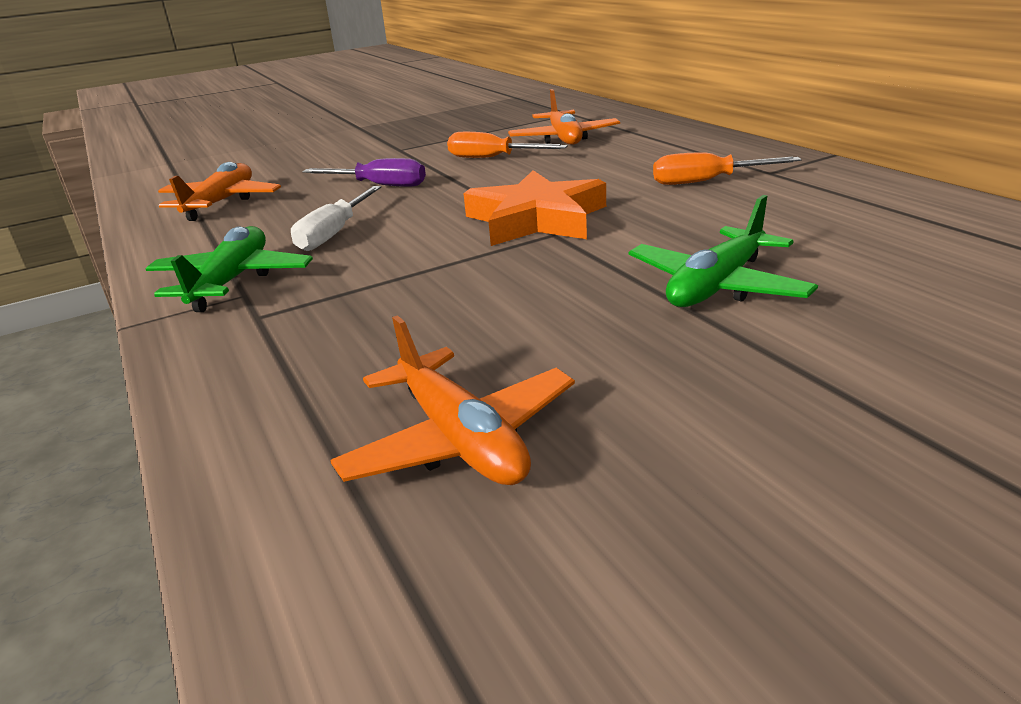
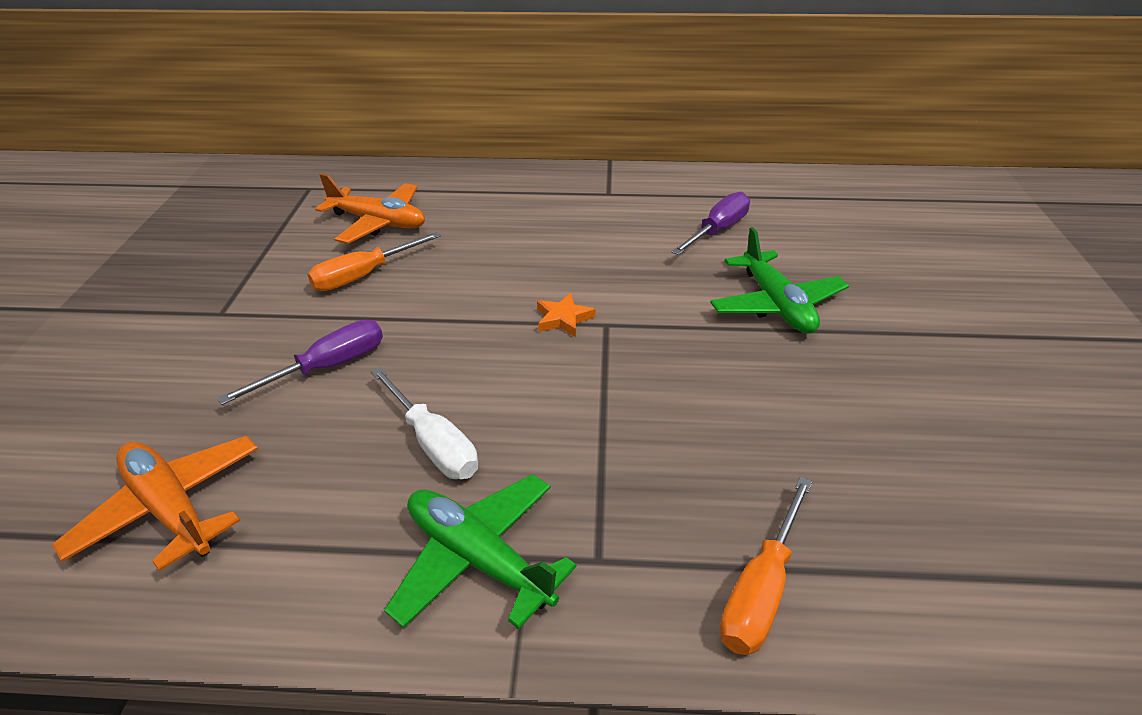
camera: 60 degrees left, 10 degrees up
(460, 439) = (911, 500): orange plane -> none
(536, 219) = (563, 319): orange star -> orange star, size x0.43
(707, 181) = (591, 220): orange screwdriver -> orange screwdriver (761, 590)
(808, 225) = (717, 230): none -> purple screwdriver

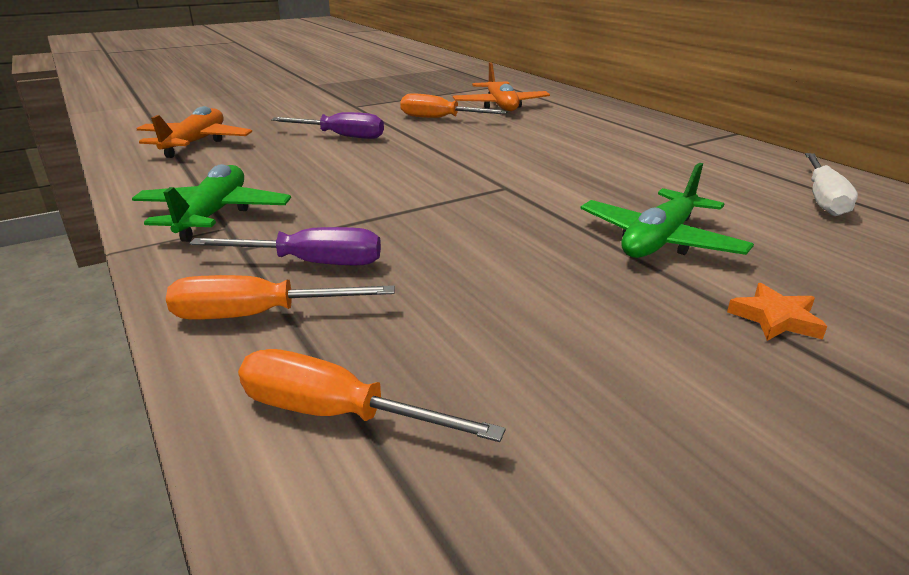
camera: 55 degrees right, 10 degrees down
(433, 443) = (305, 176): white screwdriver -> white screwdriver (823, 199)
(563, 319) = (488, 174): orange star -> orange star (775, 318)
(717, 230) = (727, 191): purple screwdriver -> purple screwdriver (311, 263)
(944, 587) = (336, 414): none -> orange screwdriver

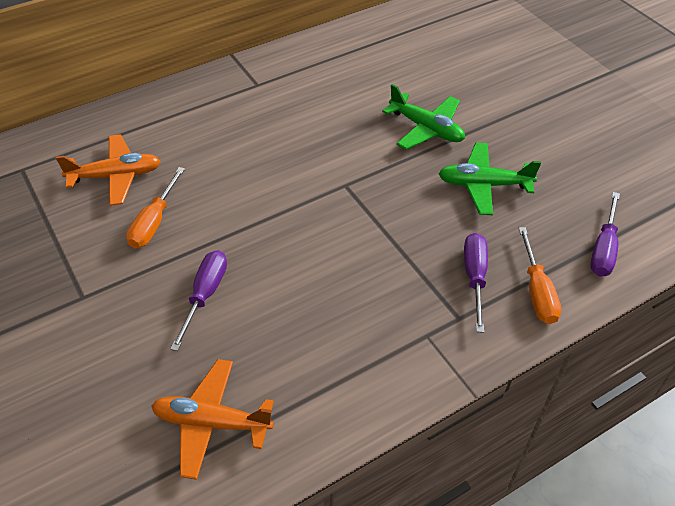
camera: 90 degrees left, 20 degrees up
(214, 214) = (404, 350): green plane -> green plane (483, 185)
(336, 414) = (603, 249): orange screwdriver -> purple screwdriver
(775, 318) = (501, 110): orange star -> none
(823, 199) = (363, 55): white screwdriver -> none

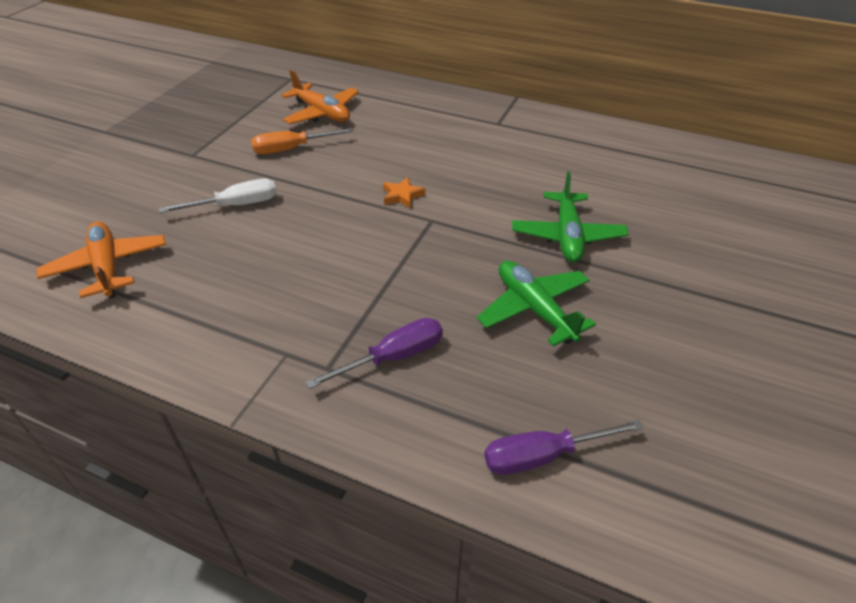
camera: 55 degrees right, 5 degrees down
(205, 295) = (236, 205): purple screwdriver -> white screwdriver
(298, 186) = (402, 195): none -> orange star
(537, 291) = (417, 418): orange screwdriver -> none

